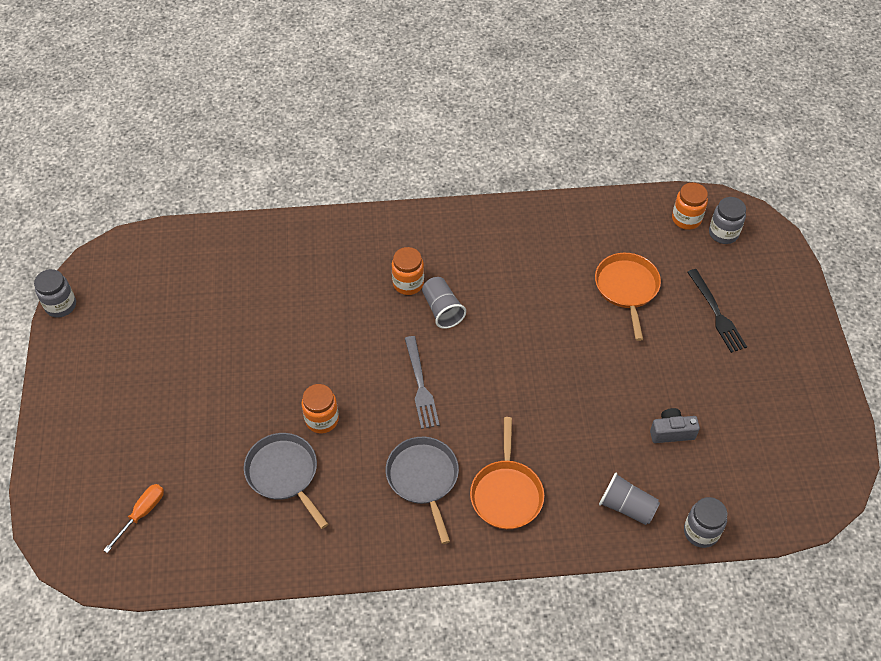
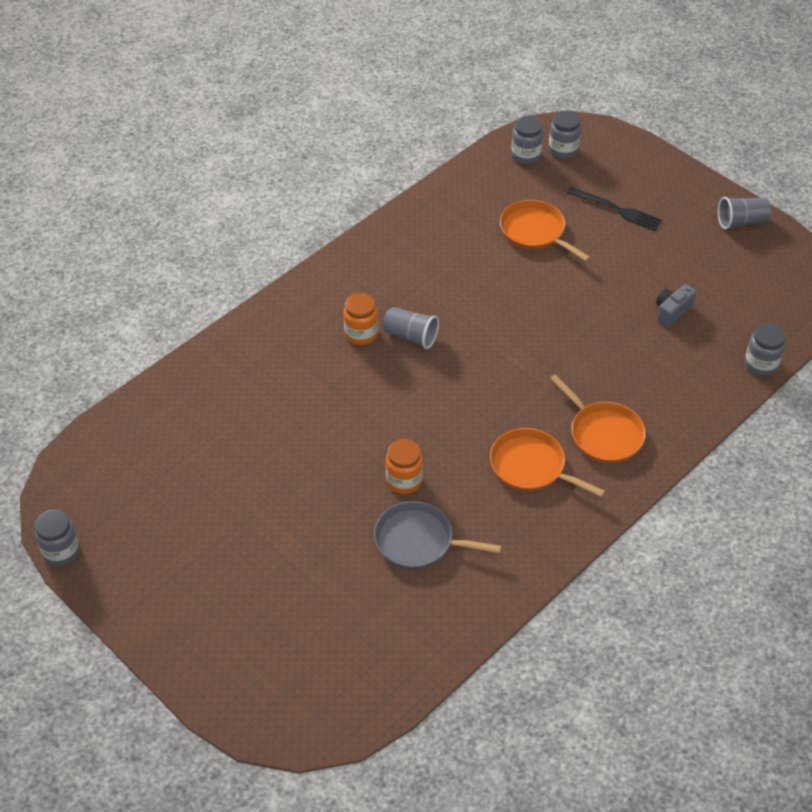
camera: 40 degrees left, 5 degrees down
(142, 514) = (332, 656): orange screwdriver -> none
(420, 385) = (455, 402): grey fork -> none
(423, 478) = (531, 466): grey pan -> orange pan
(626, 507) = (695, 383): grey cup -> grey cup (741, 222)
(686, 219) = (525, 156): orange jar -> grey jar

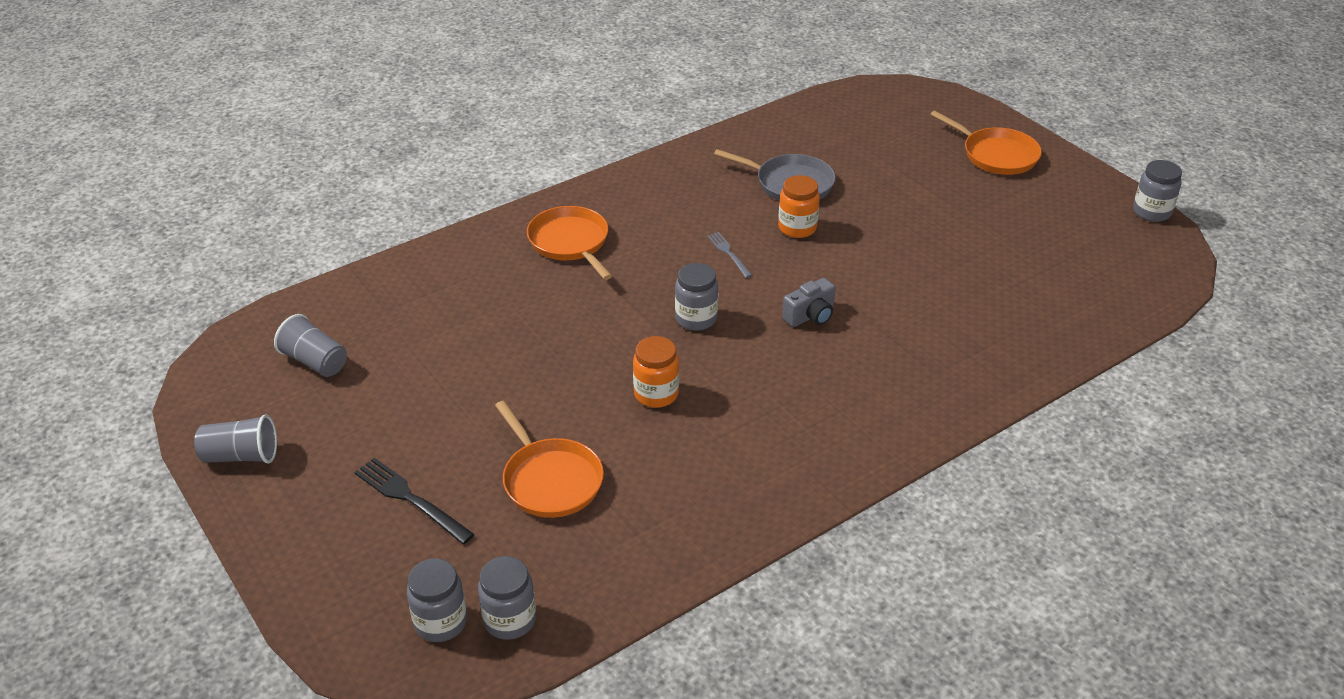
camera: 170 degrees left, 10 degrees down
(361, 334) = (829, 372): orange jar -> orange jar (656, 394)
(411, 336) = (765, 362): grey cup -> grey cup (315, 362)
(461, 441) = (728, 253): none -> grey fork
(531, 466) = (660, 225): orange pan -> orange pan (996, 155)
(672, 312) = (419, 351): grey camera -> grey camera (810, 316)
(760, 365) = (354, 284): grey jar -> grey jar (696, 319)

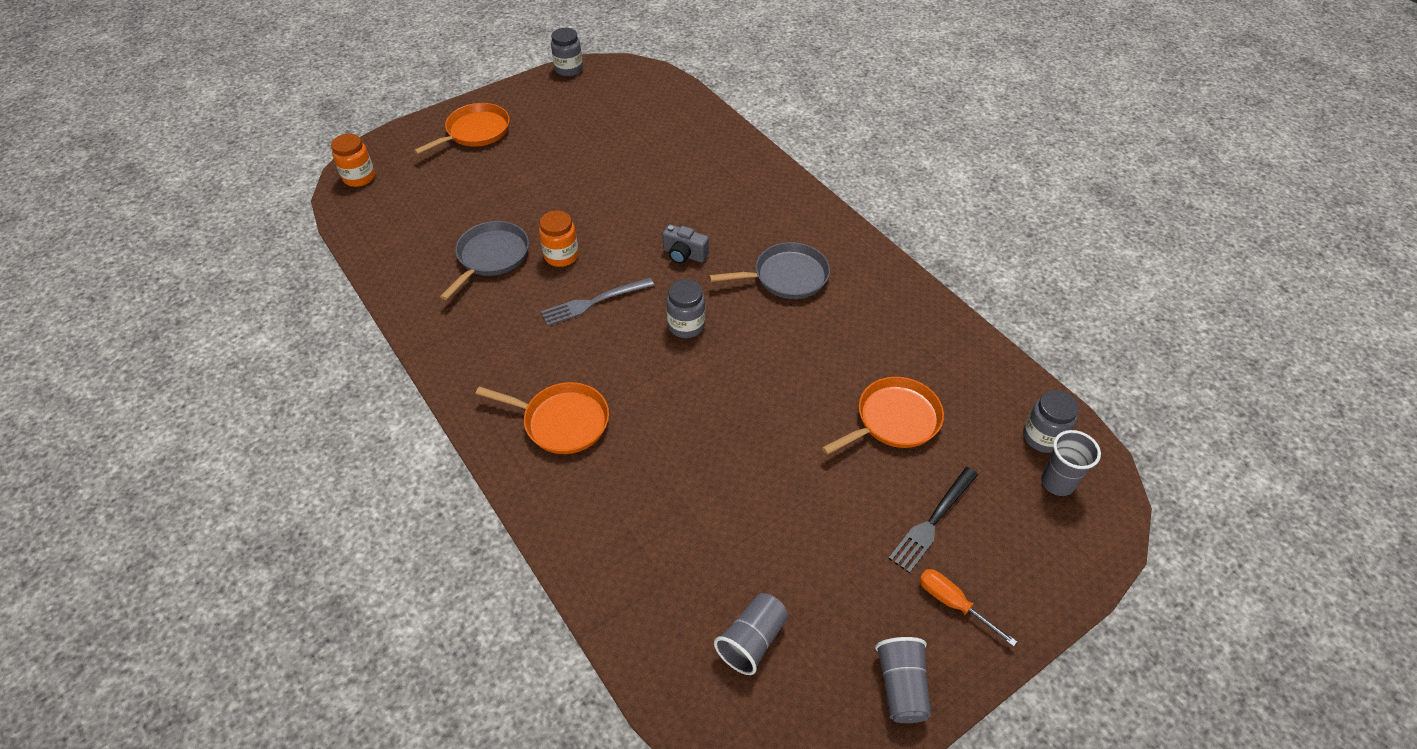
camera: 90 degrees left, 10 degrees up
(312, 504) = (953, 604): none -> orange screwdriver
(440, 622) = (1057, 482): grey jar -> grey cup
(570, 242) = (562, 421): orange pan -> orange pan turned 135 degrees counterclockwise
(656, 394) = (784, 352): orange jar -> orange jar (359, 178)
(728, 253) = (593, 302): grey fork -> grey fork, size x1.62
(781, 400) = (786, 277): none -> grey pan
(810, 316) = (684, 254): grey camera -> grey camera turned 150 degrees clockwise

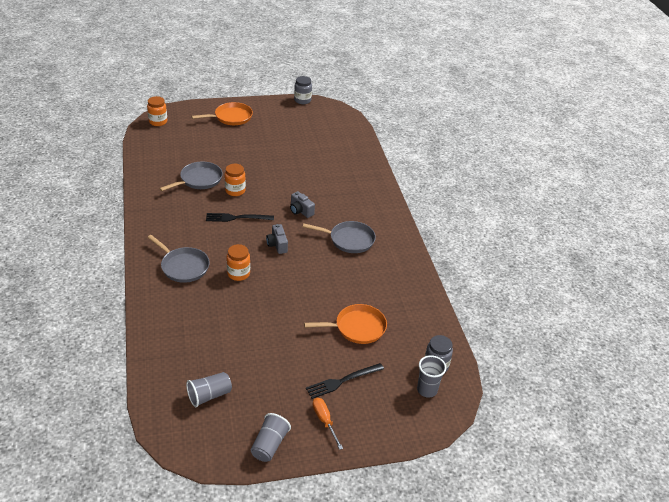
camera: 20 degrees right, 10 degrees down
(562, 421) = (183, 266): orange pan -> grey pan
(593, 302) = (237, 218): grey fork -> black fork
(658, 399) = (238, 274): none -> orange jar
(686, 326) = (277, 245): grey jar -> grey camera

